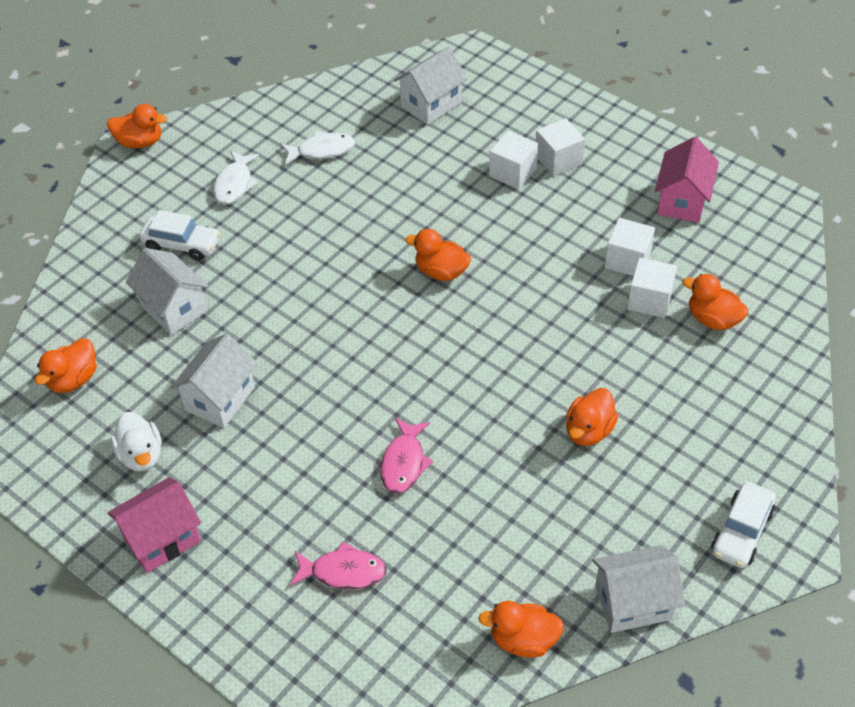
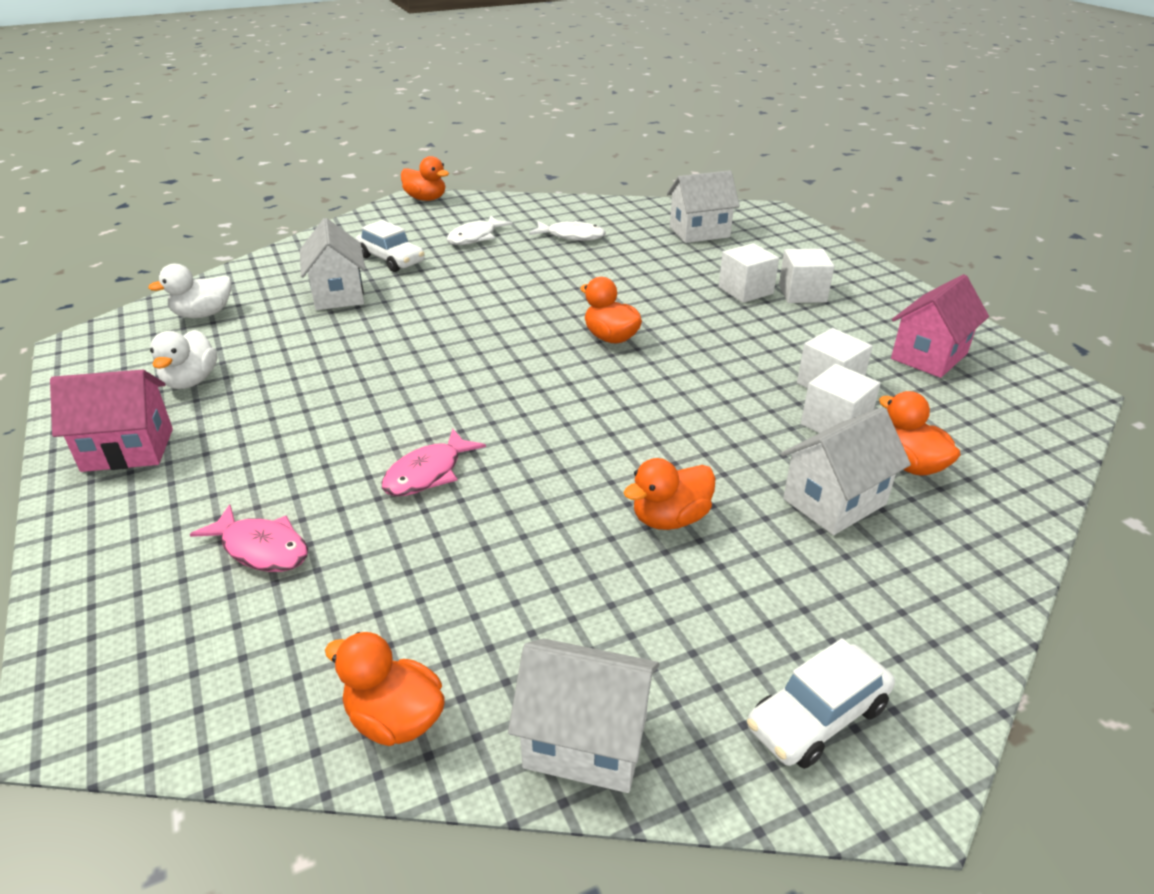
camera: 25 degrees right, 15 degrees down
(73, 379) = (203, 314): orange duck -> white duck
(220, 399) = (306, 364): white house -> white house (834, 502)

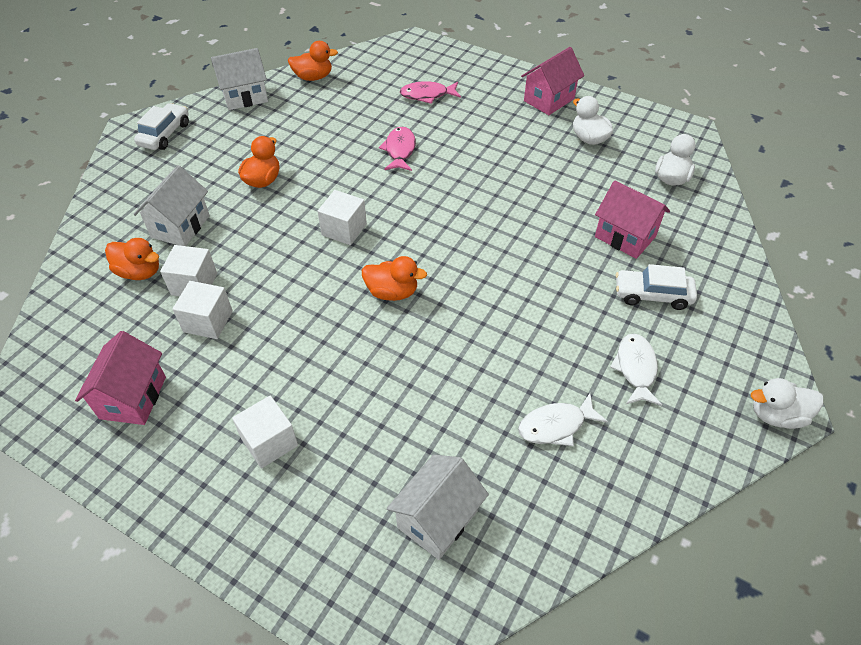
camera: 145 degrees right, 15 degrees up
(338, 295) = (625, 236): white house -> pink house
(426, 199) = (776, 415): orange duck -> white duck
(745, 290) = (324, 417): white cube -> white cube (344, 229)

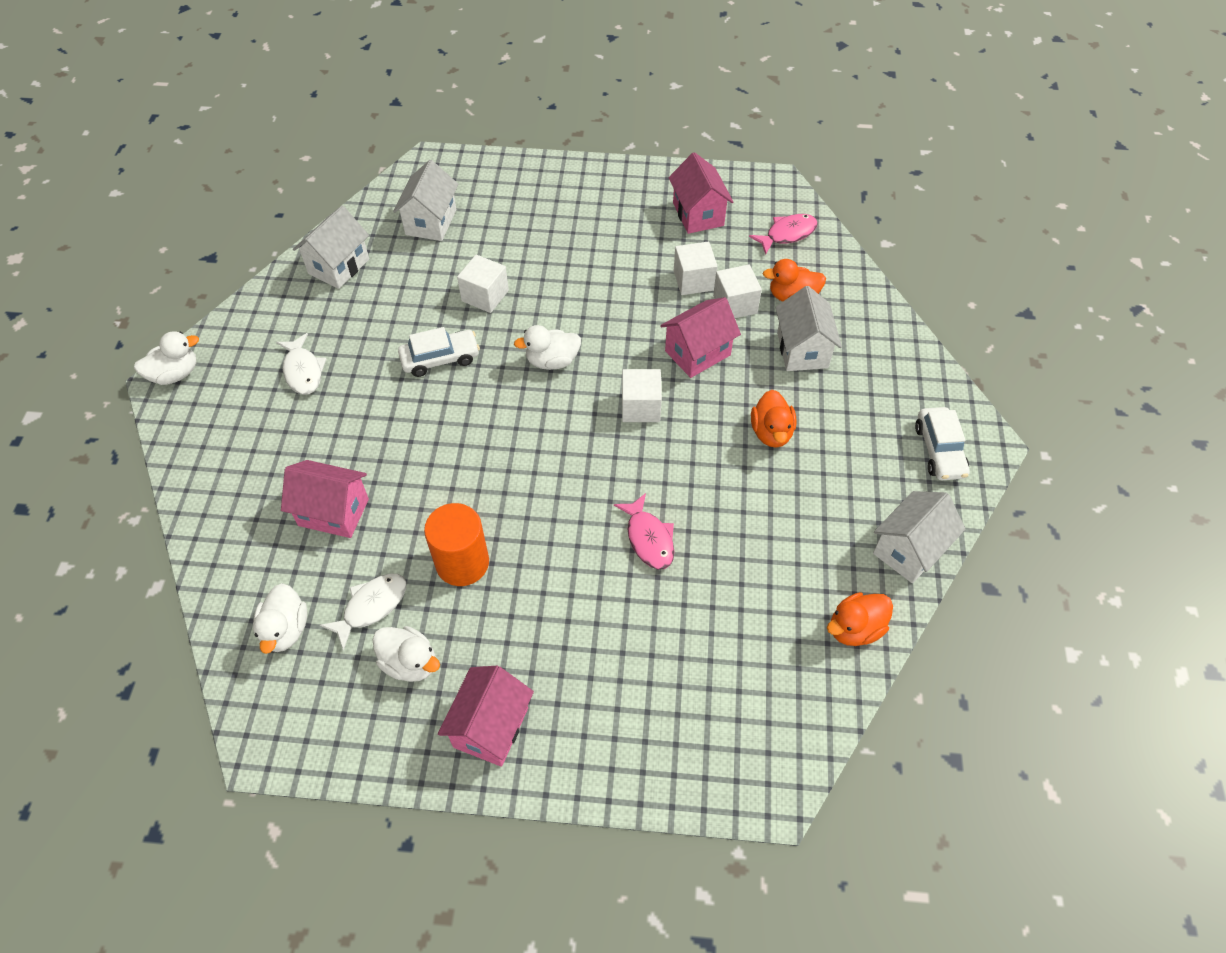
camera: 155 degrees right, 5 degrees up
(264, 254) = (697, 353): none -> pink house
(269, 442) = (575, 223): white cube -> white cube (485, 296)
(392, 292) = (552, 361): orange duck -> white duck
(427, 95) = (672, 660): pink fish -> pink fish (787, 234)
(535, 176) = (462, 563): none -> orange cylinder
(556, 425) = (363, 304): white fish -> white fish (371, 606)
(573, 493) = (339, 266): none -> white house
(652, 295) = (294, 449): white car -> white car (440, 359)

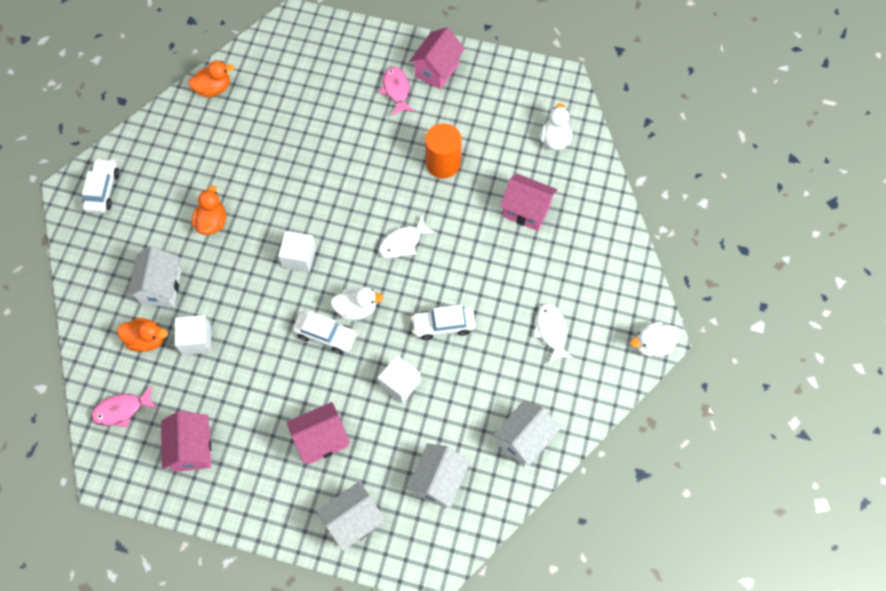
camera: 170 degrees left, 10 degrees up
(371, 606) = (502, 145): white fish -> white fish (403, 243)
(410, 663) = (480, 110): white duck -> none
(583, 330) = (326, 335): none -> white car
(649, 538) = (320, 160): pink fish -> pink fish (396, 90)
(693, 280) = (221, 371): white cube -> none
(697, 353) = (242, 298): pink house -> pink house (321, 439)
(909, 550) = (158, 128): white house -> white house (353, 521)

